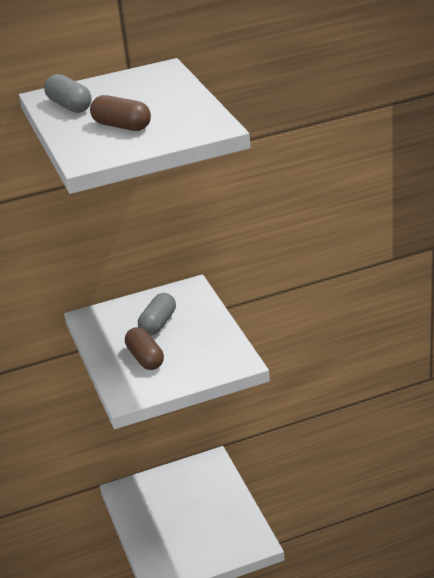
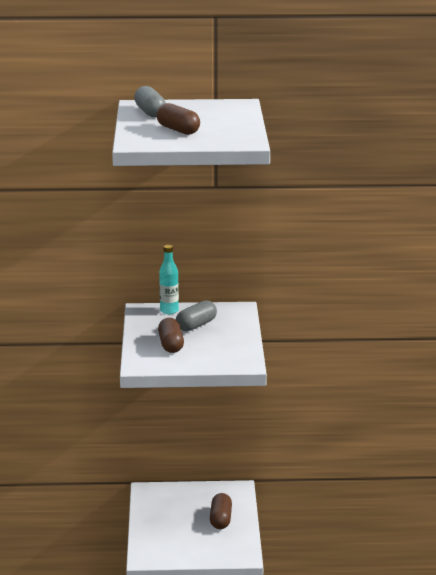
camera: 15 degrees right, 10 degrees down
(118, 311) = (169, 311): none -> turquoise bottle
(213, 504) = (220, 519): none -> brown capsule

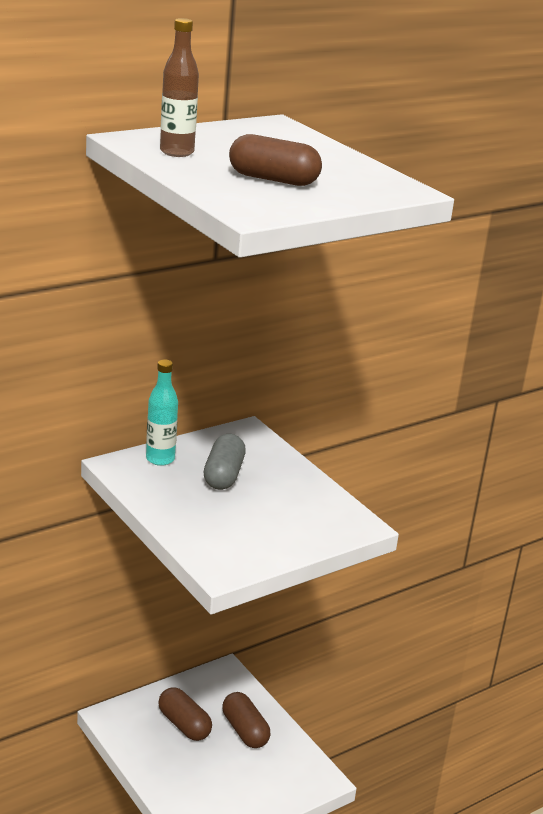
camera: 35 degrees left, 5 degrees up
(150, 112) = (177, 152): grey capsule -> brown bottle
(171, 345) = (226, 519): brown capsule -> brown capsule (184, 724)

